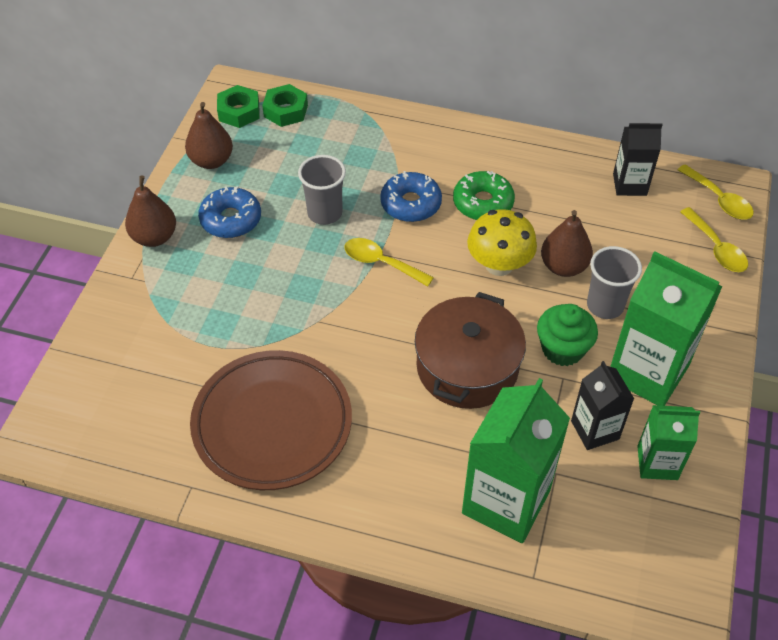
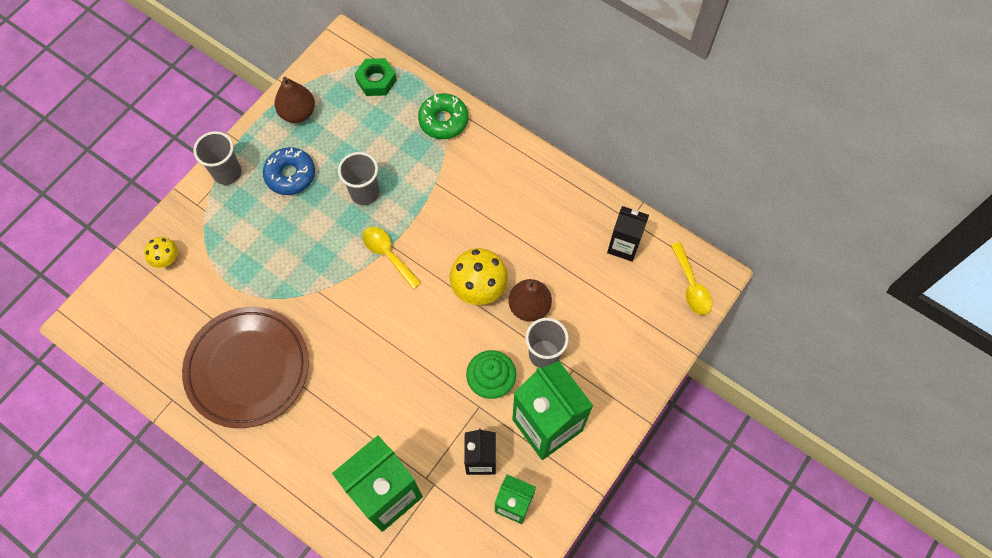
camera: 20 degrees right, 15 degrees up
(118, 341) = (166, 259): none -> yellow mushroom
(154, 237) = (227, 173): brown pear -> grey cup
(239, 112) = (339, 70): green nut -> none
(411, 204) = (436, 206): blue donut -> none
(467, 367) = (411, 371): brown pot -> none
(483, 203) = (494, 224): green donut -> green donut (443, 120)
(716, 248) = (663, 331): yellow spoon -> none

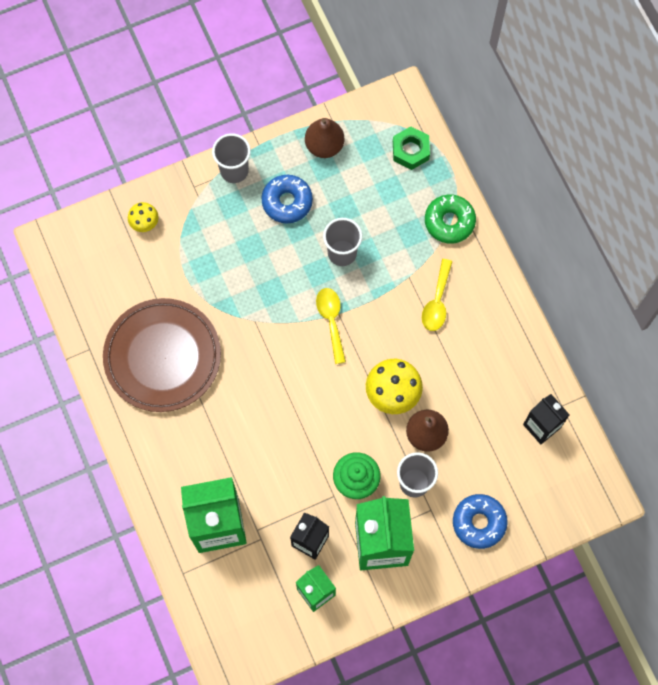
camera: 30 degrees right, 5 degrees up
(621, 357) = (479, 522): none -> blue donut
(691, 285) = (579, 495): yellow spoon -> yellow spoon (437, 301)

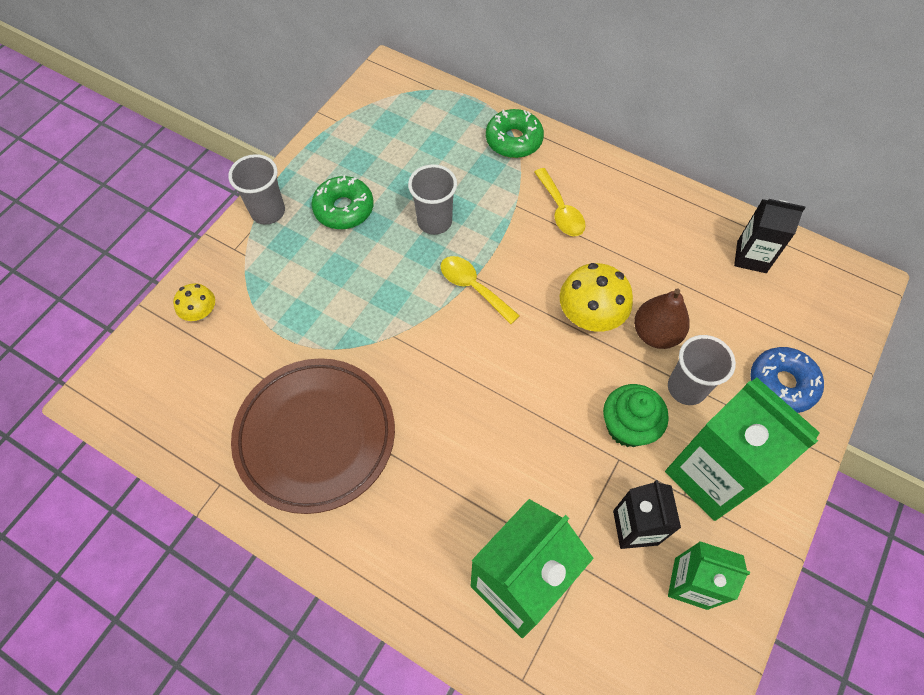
camera: 35 degrees left, 10 degrees down
(287, 202) = (344, 209): blue donut -> green donut
(324, 145) = (345, 144): brown pear -> none
(410, 150) = (430, 105): green nut -> none

